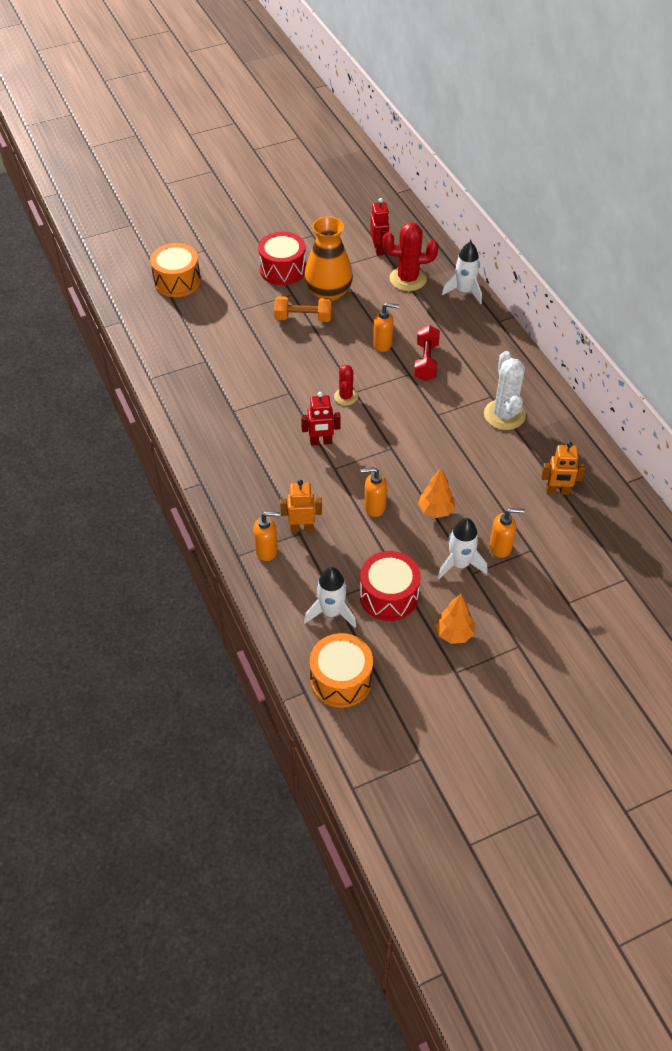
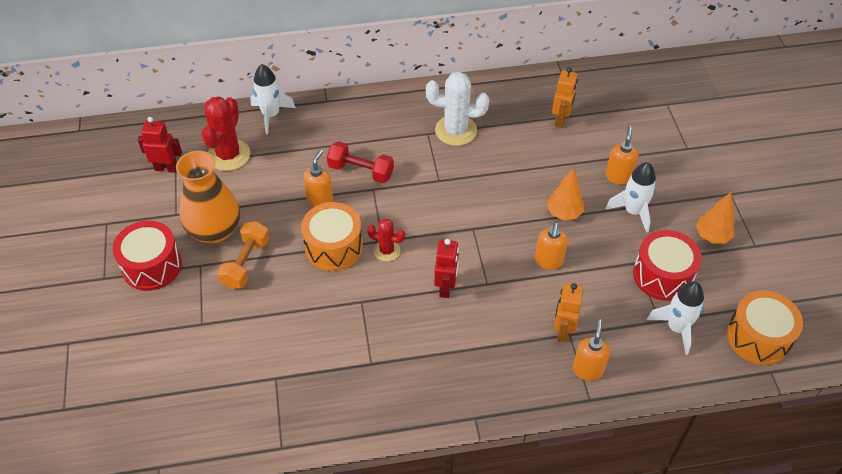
camera: 75 degrees left, 0 degrees up
(177, 281) = (112, 385): orange drum -> orange drum (333, 247)

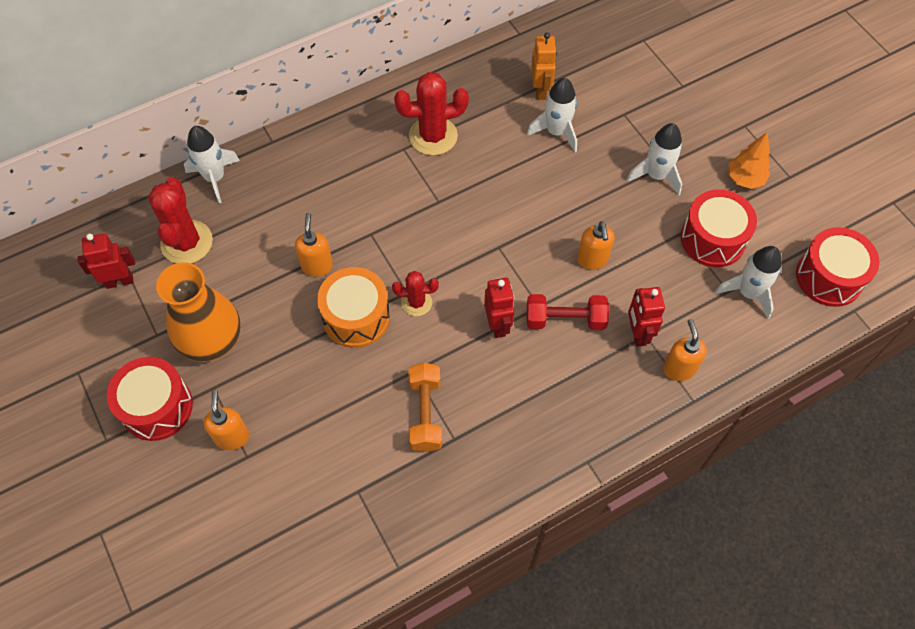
camera: 20 degrees left, 10 degrees up
(246, 263) = (265, 368): orange dumbbell -> orange dumbbell (425, 413)
(361, 171) = (348, 216): red dumbbell -> red dumbbell (565, 319)
(456, 130) = (433, 136): white cactus -> red cactus
(560, 155) = (556, 132): none -> white rocket
(562, 331) = (637, 334): orange robot -> red robot
(564, 213) = (586, 199): orange tree -> none
(618, 176) = (626, 140): orange soap dispenser -> orange soap dispenser (232, 437)
(758, 337) = (829, 277): orange drum -> red drum

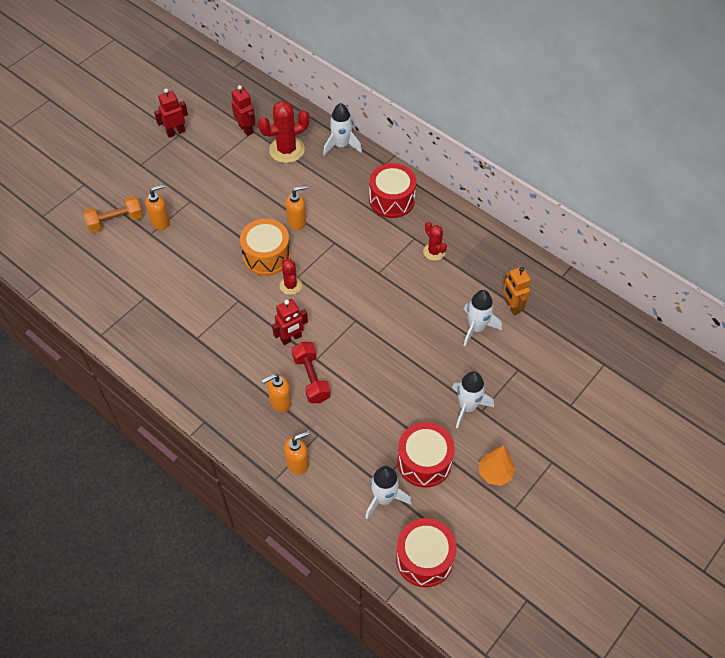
camera: 70 degrees right, 5 degrees down
(157, 407) = (169, 179): red drum -> red drum (392, 200)
(211, 340) = (222, 188): orange vase -> none
(425, 413) = (209, 316): orange dumbbell -> orange dumbbell (115, 221)
(433, 136) = (434, 252): red cactus -> red cactus, size x0.58
(540, 90) = (512, 306): orange robot -> orange robot turned 90 degrees clockwise
(592, 260) = (369, 382): orange soap dispenser -> orange soap dispenser (280, 402)
(637, 334) = (317, 428): red robot -> red robot (176, 132)

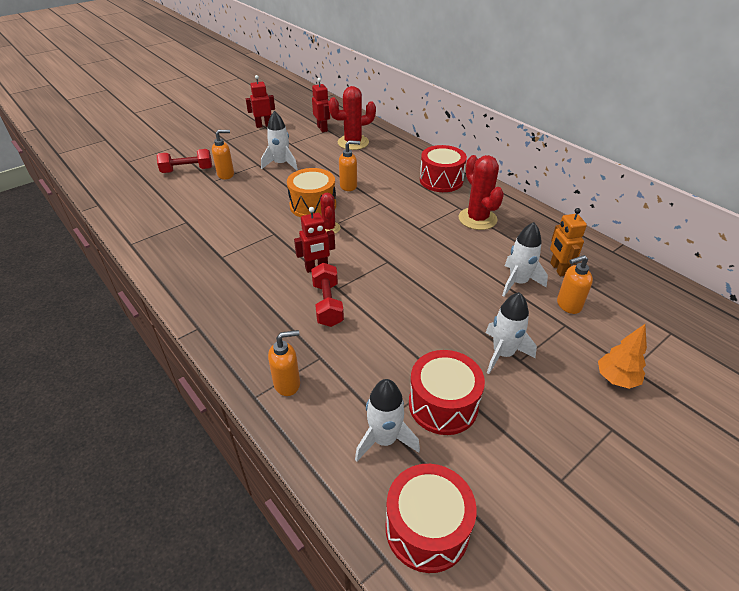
camera: 10 degrees right, 15 degrees down
(115, 221) = (187, 170): orange dumbbell -> red dumbbell
(280, 402) = (287, 321): orange soap dispenser -> orange soap dispenser (568, 305)
(341, 145) = (402, 144): white rocket -> white rocket (281, 164)
(434, 252) = (477, 219): red cactus -> red cactus, size x1.73
(495, 473) = (534, 431): orange tree -> orange tree (616, 379)

